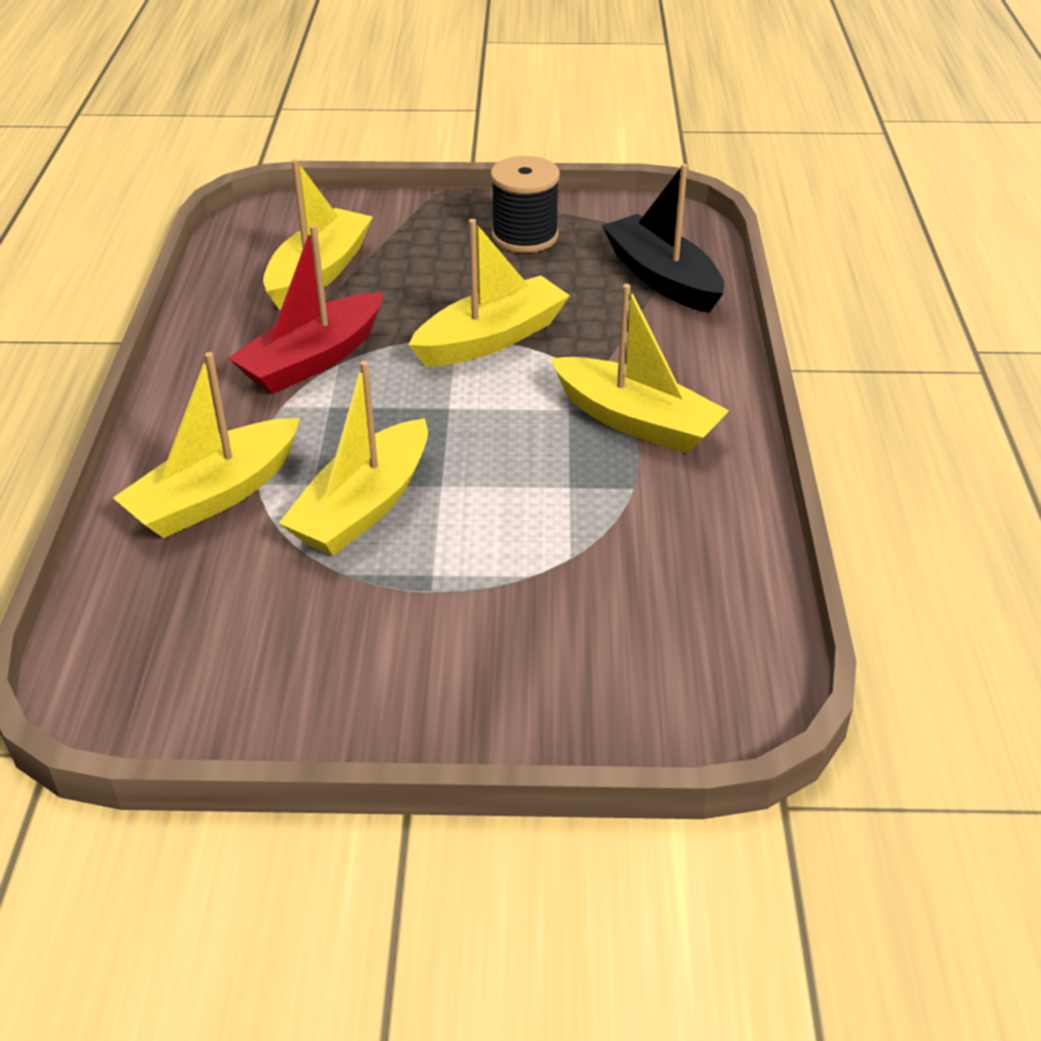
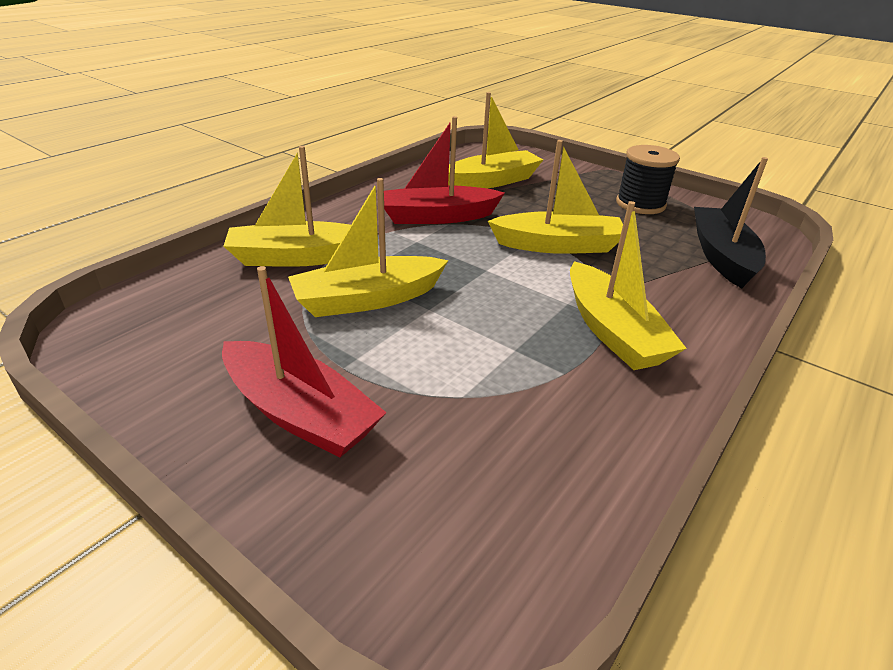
camera: 35 degrees right, 5 degrees down
(445, 653) = (300, 413): none -> red boat

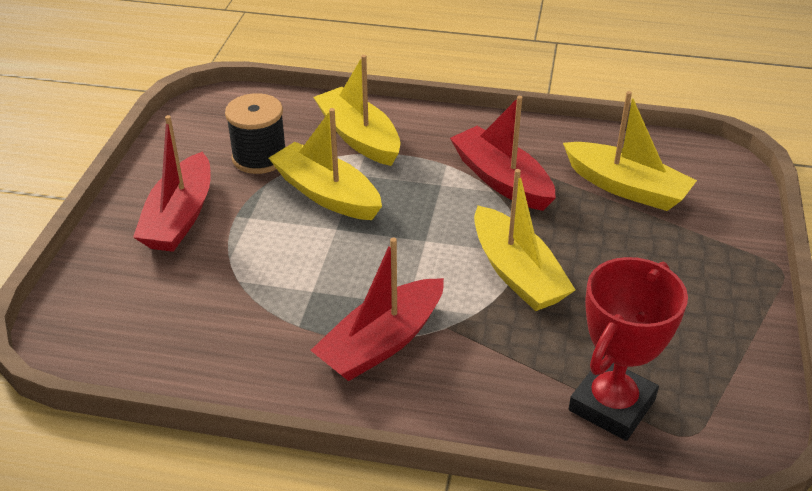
camera: 65 degrees right, 5 degrees up
(612, 331) = (381, 343): yellow boat -> red boat
(640, 204) = (693, 315): black spool -> black spool (259, 157)
(721, 256) = (612, 405): black boat -> red trophy

